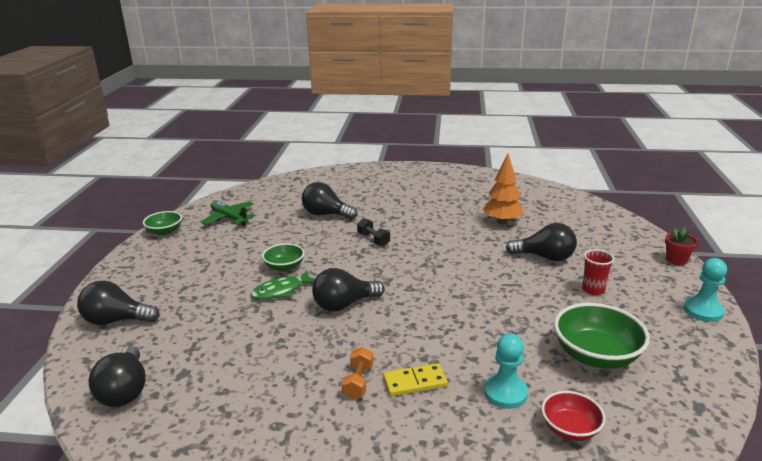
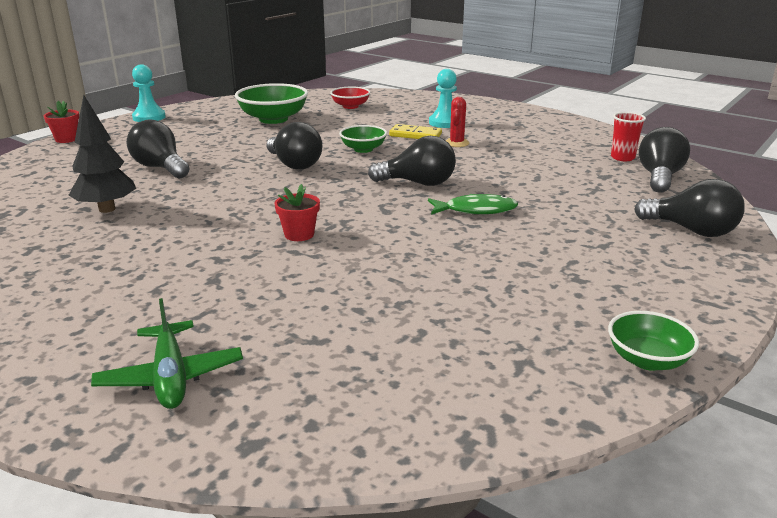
camera: 150 degrees left, 0 degrees up
(229, 218) = (499, 351): green plane -> green plane (170, 377)
(284, 267) = (453, 234): green bowl -> green bowl (363, 149)
(326, 214) = (311, 298): black light bulb -> black light bulb (294, 164)
(358, 382) = (456, 143): orange dumbbell -> red cactus
(373, 240) = (299, 234): black dumbbell -> red flower pot
(502, 222) = (107, 209): orange tree -> black tree
(505, 393) = (363, 121): turquoise pawn -> turquoise pawn (445, 123)
(593, 290) = (186, 141): red cup -> red cup (622, 158)

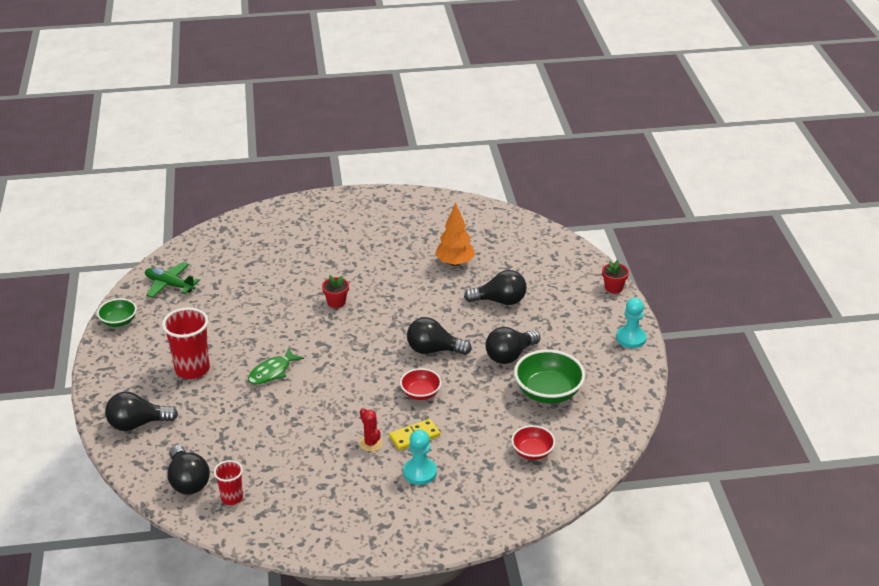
camera: 135 degrees right, 10 degrees up
(107, 209) = (455, 263): black tree -> orange tree
(170, 377) = (278, 228): green plane -> green plane (169, 285)
(363, 149) = (420, 393): green bowl -> red bowl
(418, 183) = (334, 377): black light bulb -> black light bulb (510, 355)
(573, 249) = (192, 369): none -> red cup

